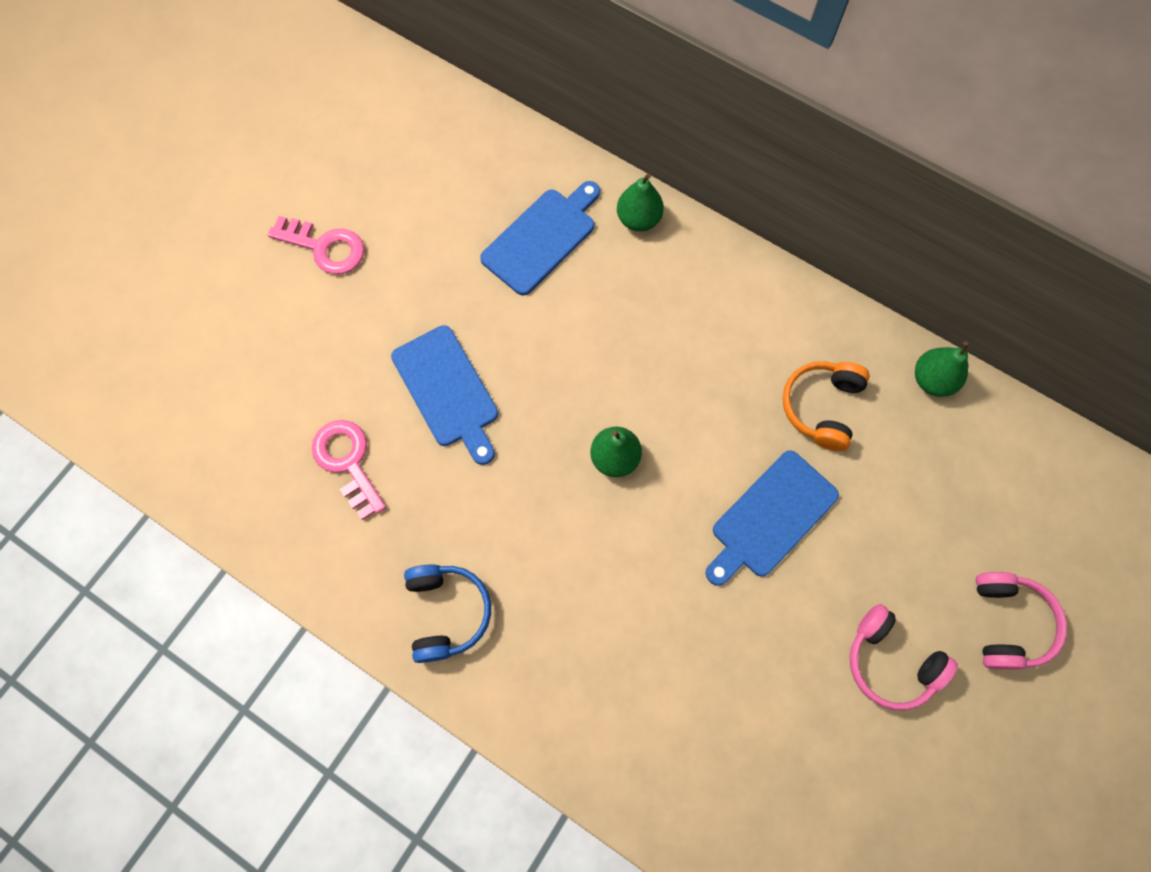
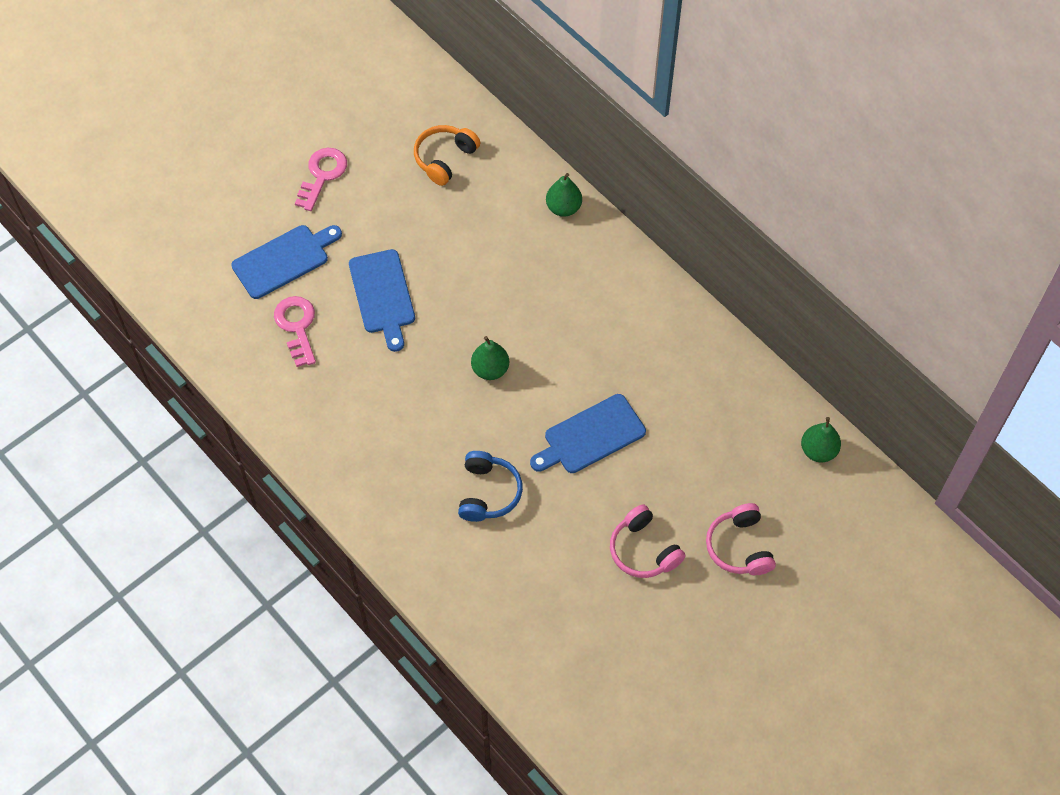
camera: 15 degrees right, 10 degrees down
(325, 247) = (322, 175): pink key -> pink key turned 105 degrees counterclockwise
(446, 612) = (338, 441): blue headphones -> blue headphones (488, 492)
(542, 238) = (486, 205): blue cutting board -> blue cutting board (284, 260)
(821, 407) = (656, 371): orange headphones -> orange headphones (445, 159)
(932, 380) = (747, 372): green pear -> green pear (818, 450)
(1007, 623) = (739, 547): pink headphones -> pink headphones turned 150 degrees clockwise

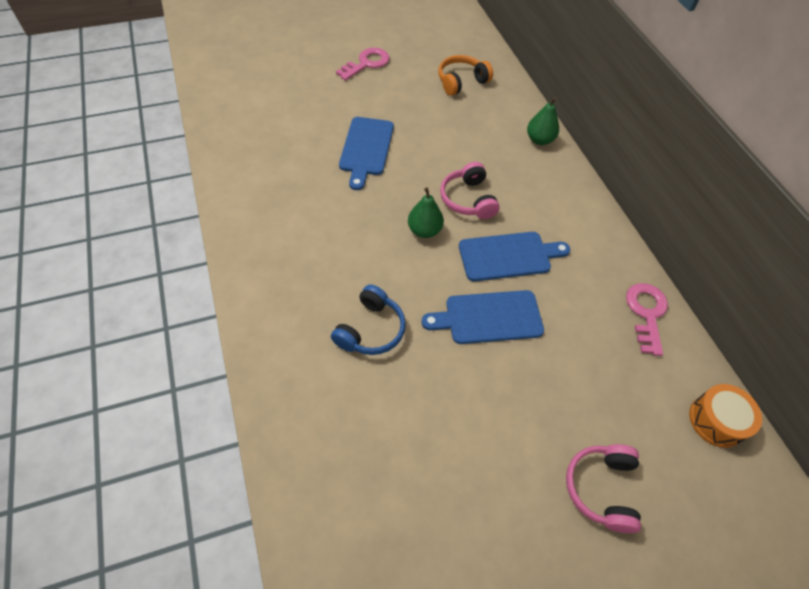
camera: 20 degrees right, 5 degrees down
(284, 260) = (307, 103): blue cutting board -> blue cutting board (508, 256)
(297, 326) = (288, 146): pink key -> pink key (646, 313)
(643, 550) = (497, 448): pink headphones -> pink headphones (468, 199)
(818, 450) = (716, 420): green pear -> orange drum

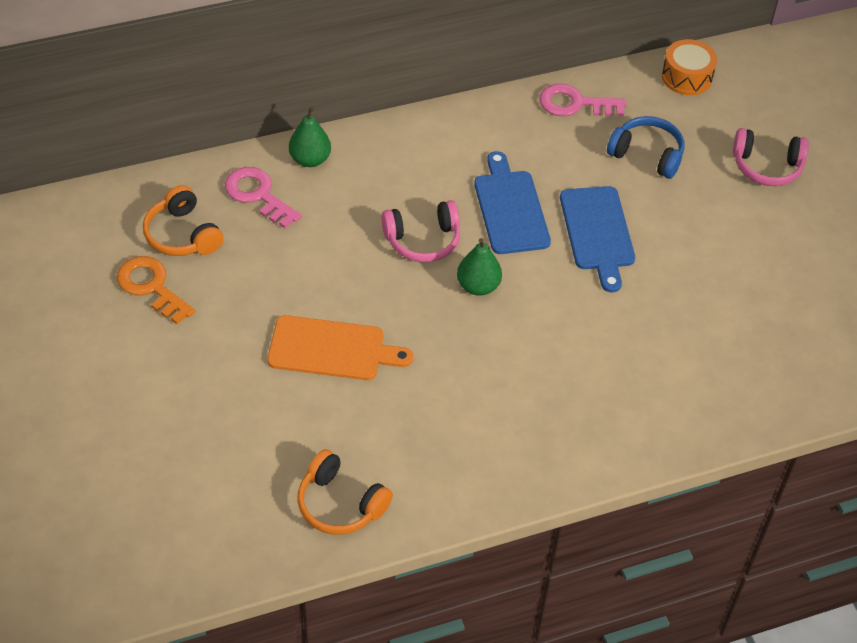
camera: 90 degrees left, 5 degrees down
(241, 151) = (340, 504): none -> orange headphones
(366, 63) = (130, 353): pink key -> pink key (258, 195)
(366, 149) = (332, 349): blue cutting board -> orange cutting board
(370, 329) = (628, 338): blue headphones -> blue headphones (647, 155)
(418, 70) = (151, 287): none -> orange key

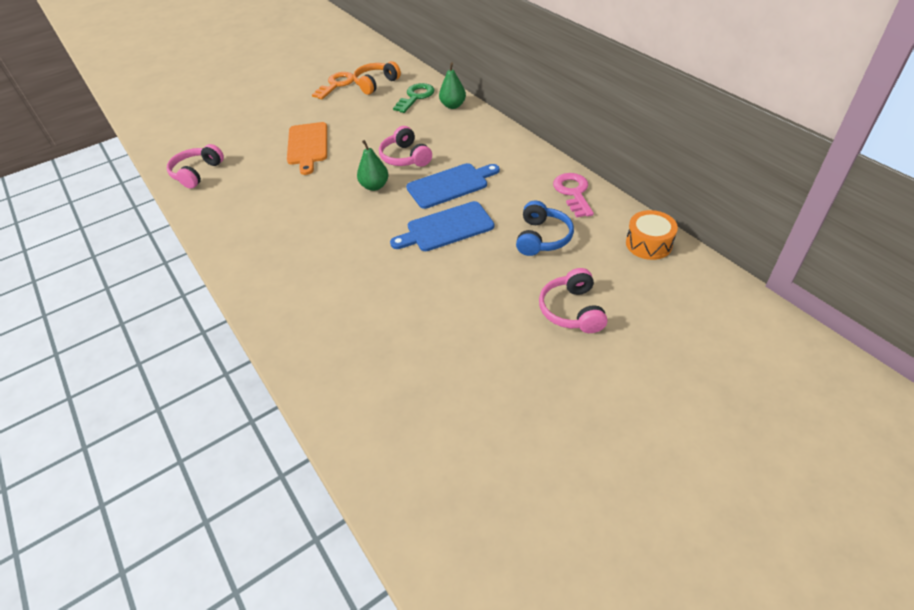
camera: 80 degrees right, 5 degrees down
(258, 195) = (416, 97): pink key -> green key
(340, 504) = (197, 173): orange headphones -> pink headphones

